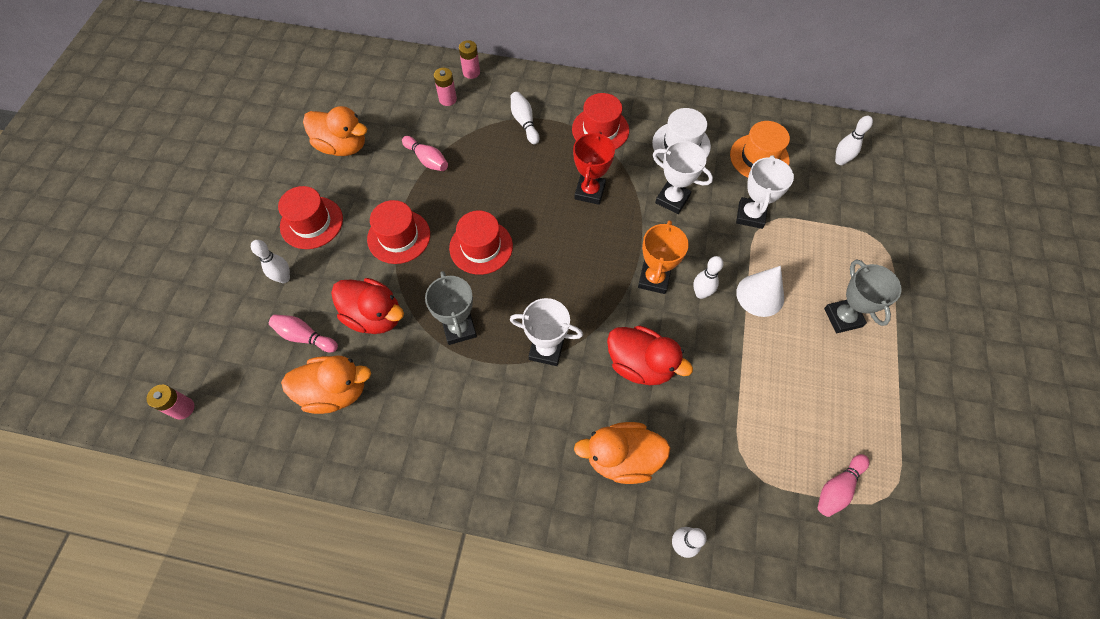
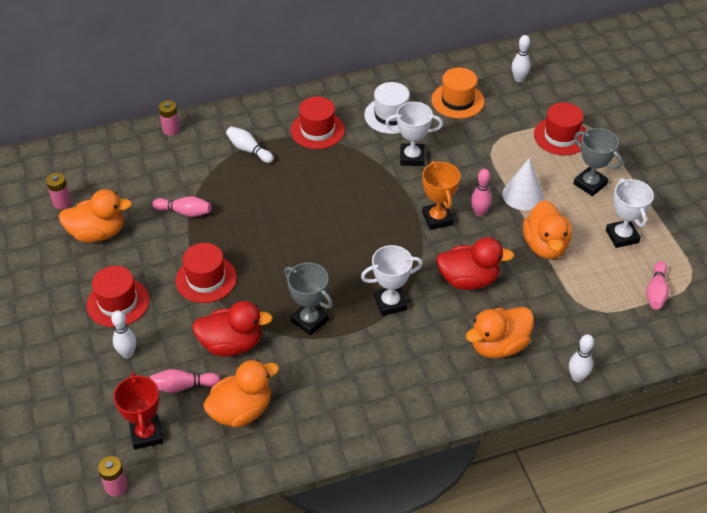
camera: 30 degrees left, 15 degrees down
(448, 99) = (166, 159): pink battery -> pink battery (62, 202)
(481, 247) = (283, 256): red hat -> red hat (561, 136)
(589, 192) = (342, 179): red trophy -> red trophy (146, 434)
(701, 293) = (479, 213): white bowling pin -> pink bowling pin
(746, 366) = (545, 246): none -> orange duck
(750, 215) = (479, 144): white trophy -> white trophy (622, 236)

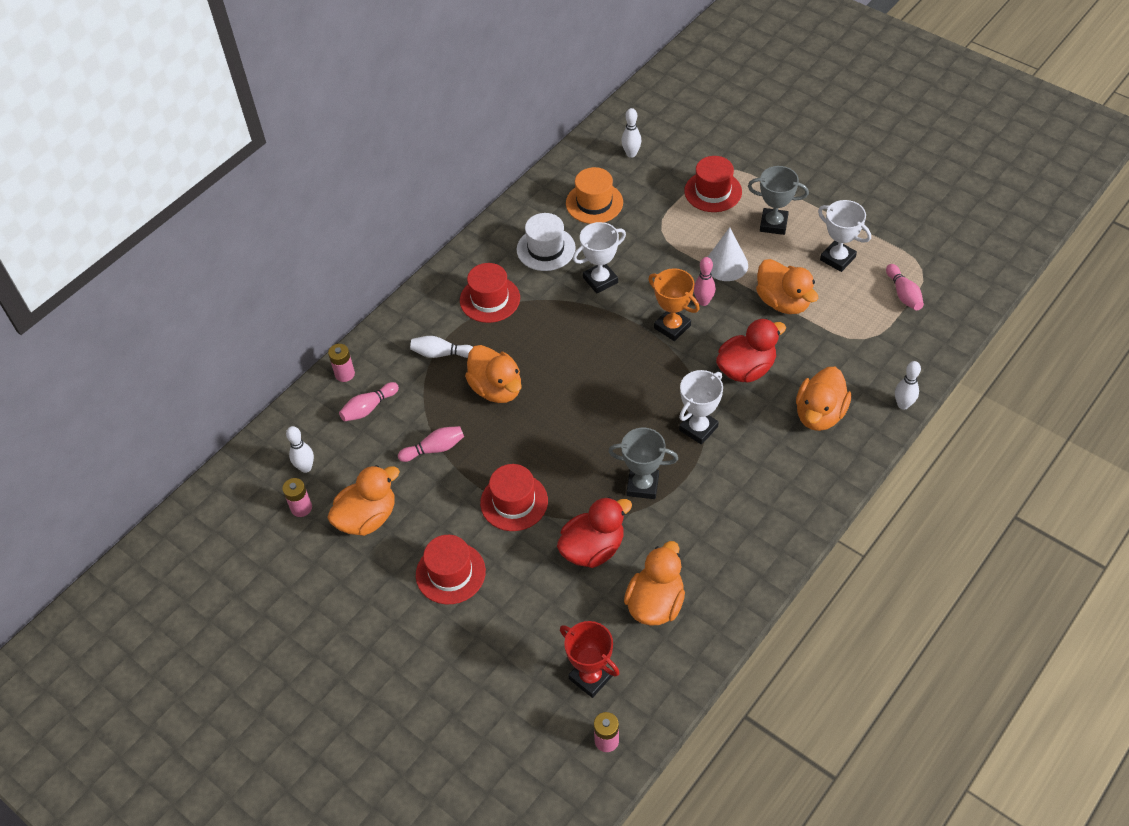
camera: 30 degrees left, 5 degrees up
(127, 353) = (505, 615): white bowling pin -> white bowling pin (306, 468)
(182, 386) = (583, 614): pink bowling pin -> pink bowling pin (368, 408)
(265, 194) = (496, 389): none -> orange duck

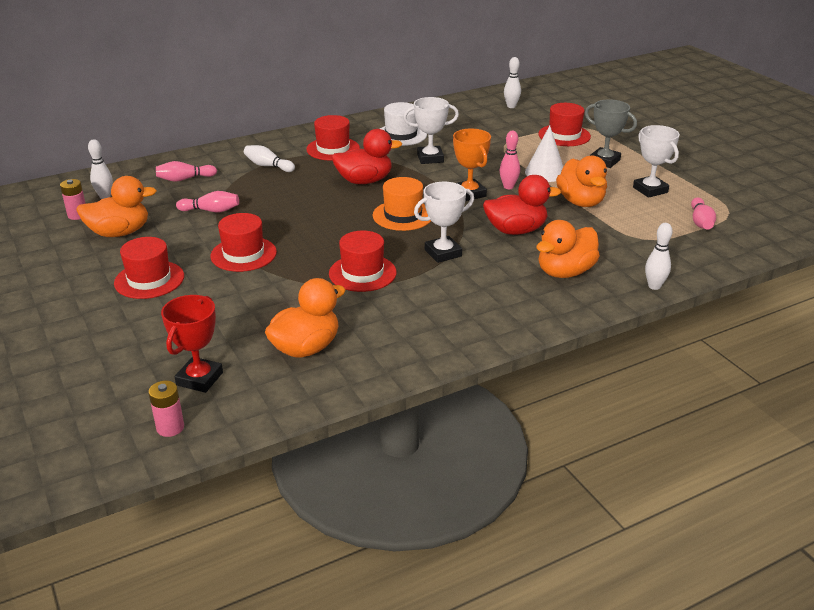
camera: 20 degrees right, 20 degrees down
(345, 374) = (186, 159): pink battery -> none
(496, 389) = (292, 192): orange duck -> none
(590, 677) = (199, 379): red trophy -> red trophy turned 45 degrees clockwise
(593, 549) = (282, 298): red duck -> red duck (364, 181)
(594, 203) = (460, 122): orange hat -> orange hat (403, 215)
(642, 485) = (362, 273): grey trophy -> red hat

